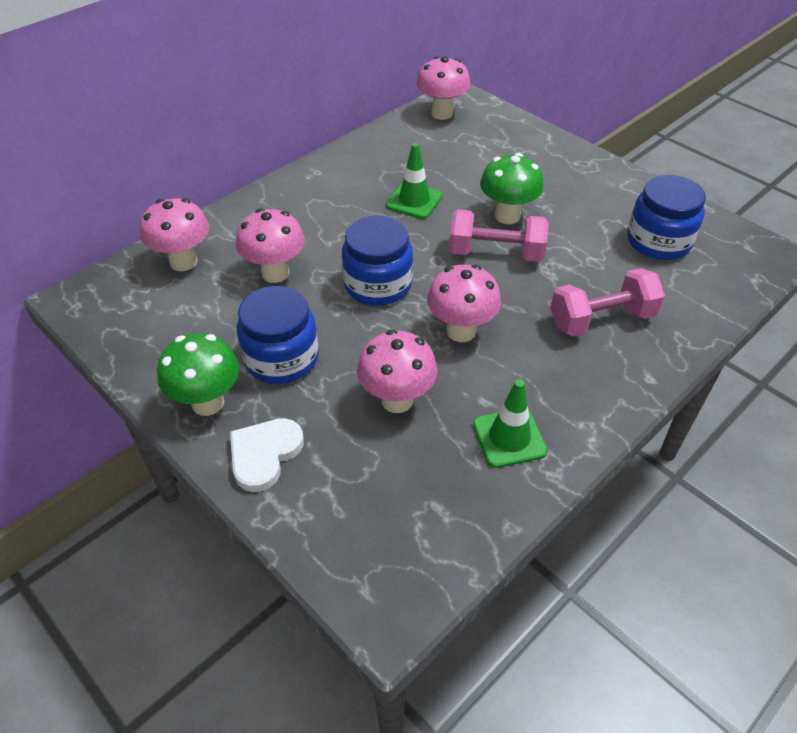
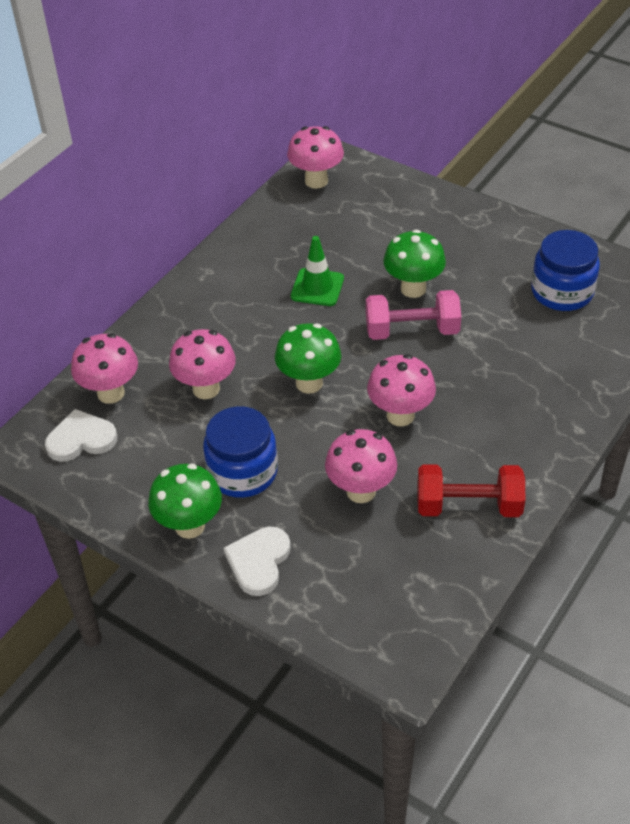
camera: 10 degrees left, 0 degrees up
(137, 299) = (81, 439): none -> white heart
(378, 284) = (309, 383): blue jar -> green mushroom
(509, 438) = (468, 506): green traffic cone -> red dumbbell
(601, 319) = (525, 381): pink dumbbell -> none

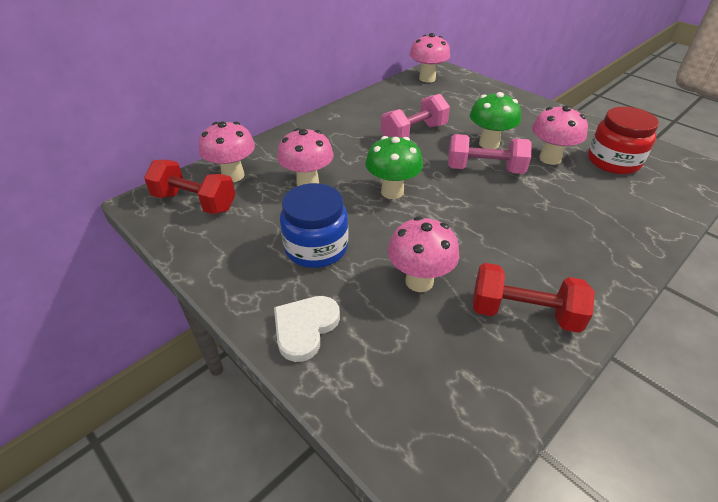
camera: 10 degrees right, 5 degrees down
(81, 439) = (195, 202): white heart -> red dumbbell
(190, 526) = (253, 283): green mushroom -> none
(317, 287) = (414, 134): green traffic cone -> pink dumbbell
(400, 415) = (466, 226): pink mushroom -> pink mushroom (550, 158)
(562, 292) = (613, 161): blue jar -> red jar

